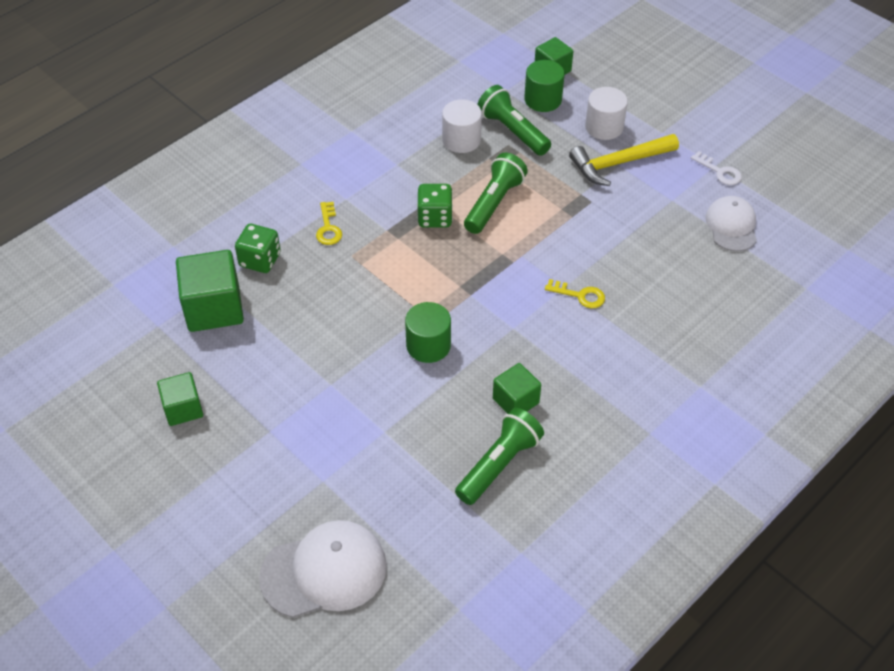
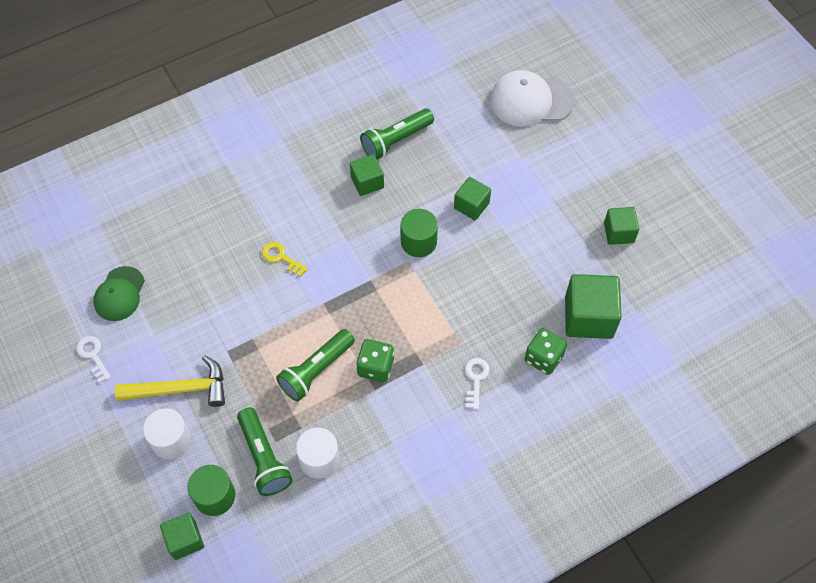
camera: 165 degrees left, 10 degrees up
(328, 228) = (476, 379): yellow key -> white key
(375, 401) = (471, 205): none -> green cube
(731, 226) = (119, 294): white cap -> green cap

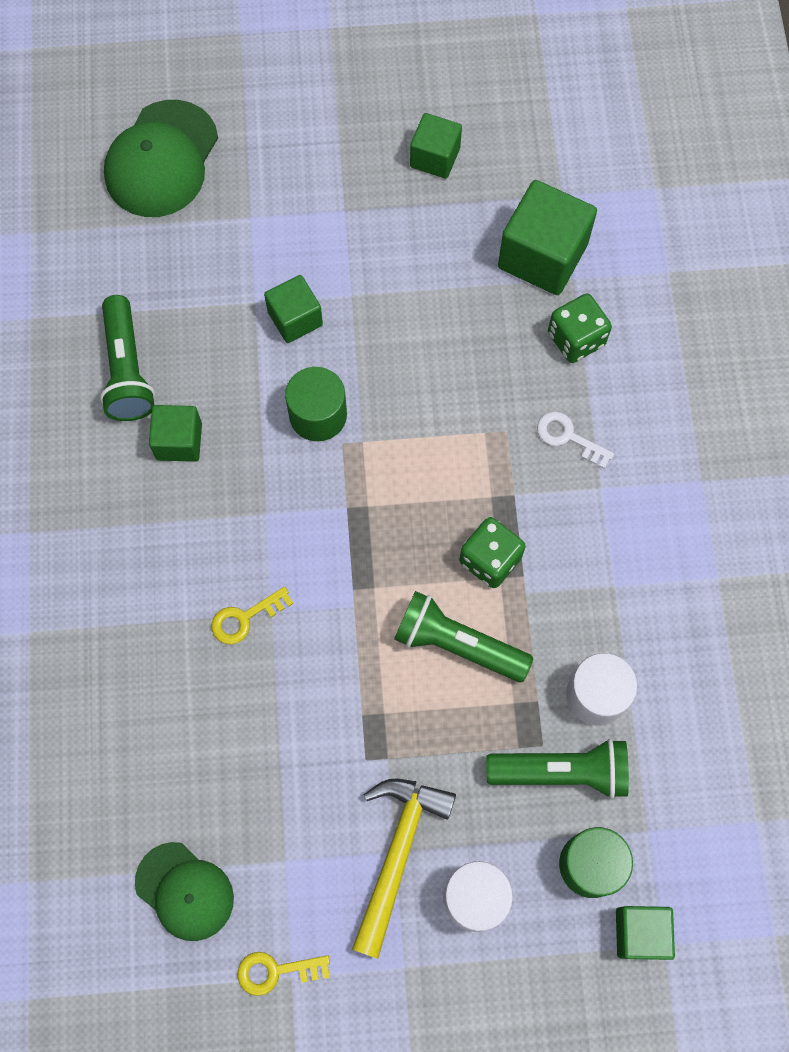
camera: 65 degrees left, 10 degrees up
(93, 355) = (276, 971): white key -> yellow key
(316, 370) = (457, 644): green flashlight -> green flashlight turned 135 degrees clockwise
(531, 100) = (161, 159): white cap -> green cap

